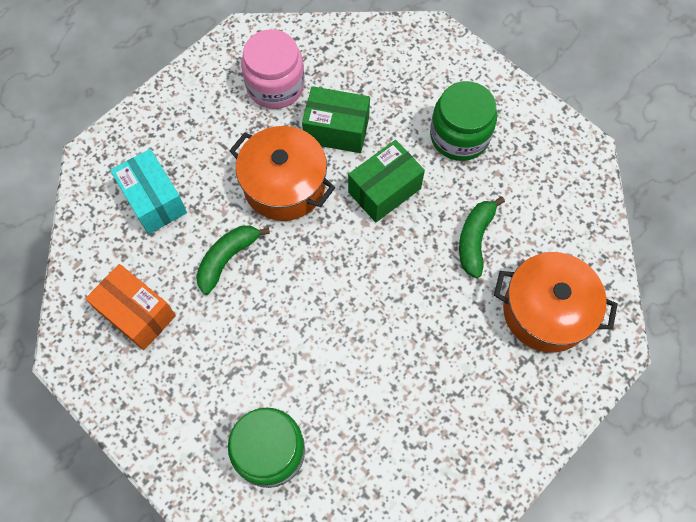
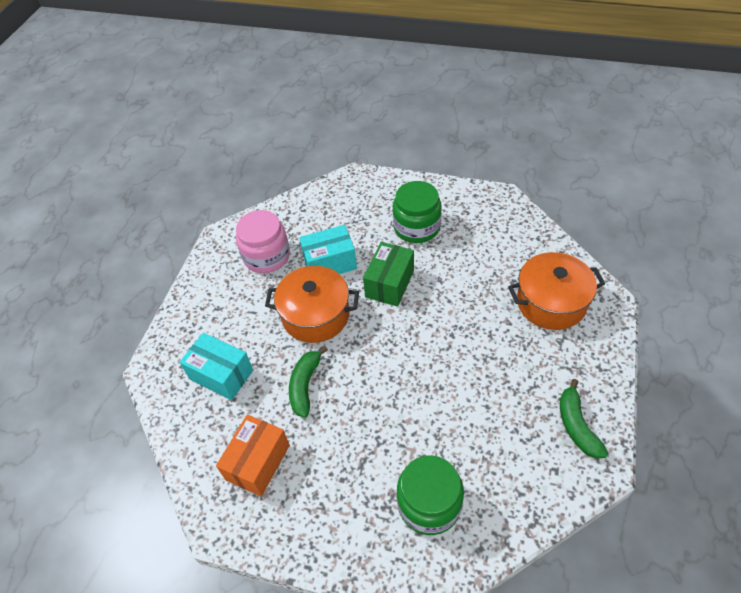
camera: 25 degrees left, 15 degrees down
(137, 314) = (258, 462): orange box -> orange box turned 75 degrees counterclockwise
(336, 130) = (330, 263): green box -> turquoise box
(475, 239) = (472, 283): green banana -> green banana (577, 425)

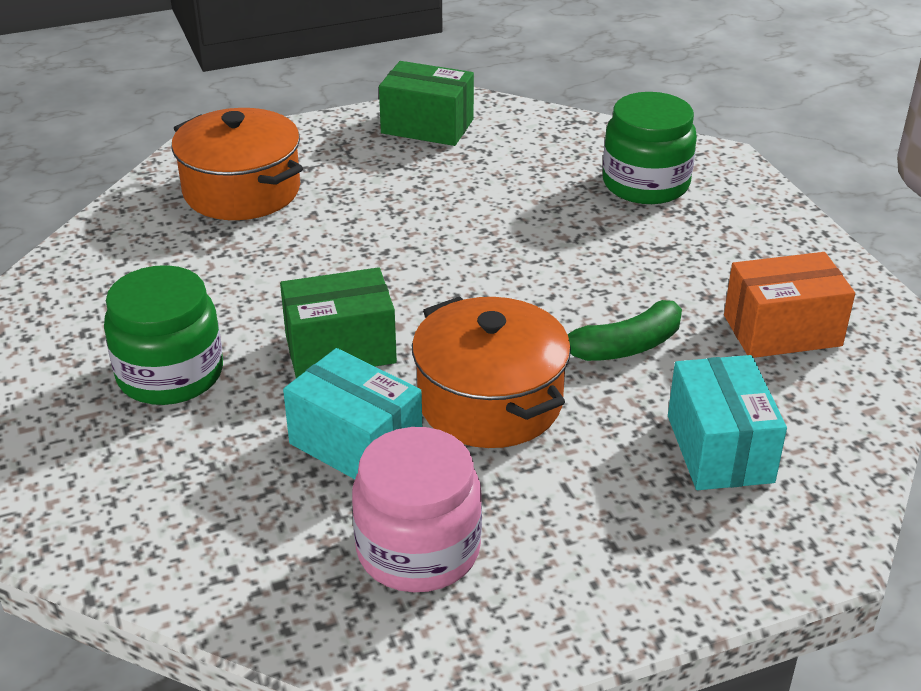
camera: 130 degrees left, 15 degrees down
(577, 425) = (427, 126): green banana -> green box

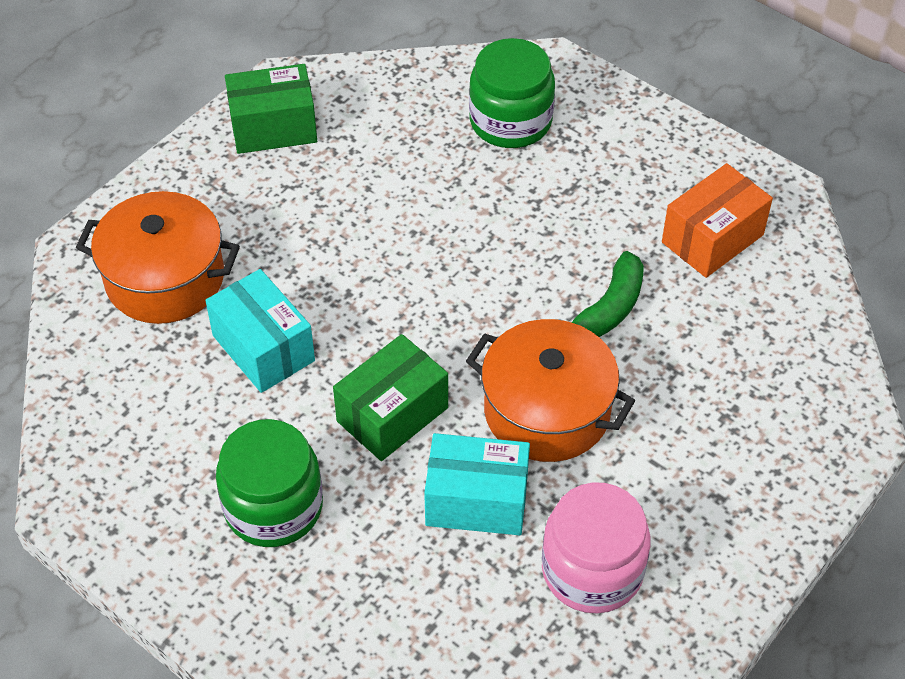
camera: 30 degrees left, 15 degrees up
(719, 449) = (737, 375): turquoise box -> turquoise box (263, 348)

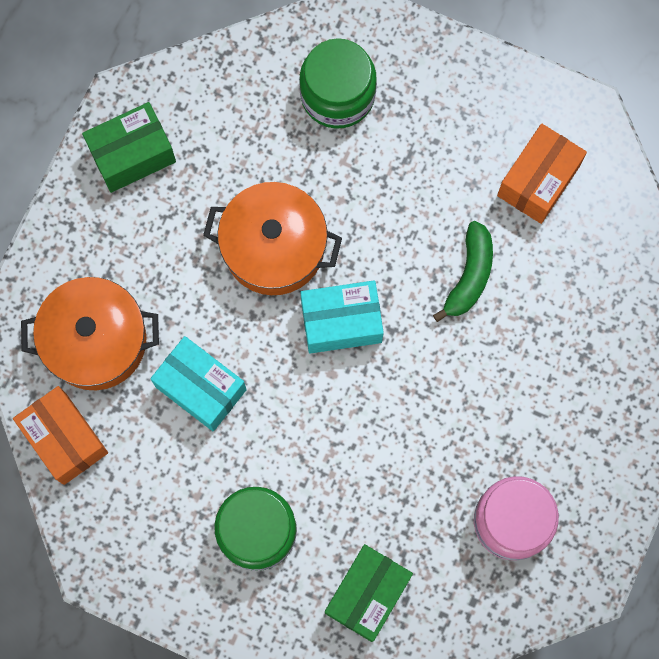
camera: 15 degrees left, 25 degrees up
(90, 362) = (65, 439): none -> orange box
(392, 414) = (323, 423): green box -> green box (367, 594)
(476, 501) = (410, 484): turquoise box -> turquoise box (341, 322)
(547, 411) = (443, 388): orange pot -> orange pot (274, 247)

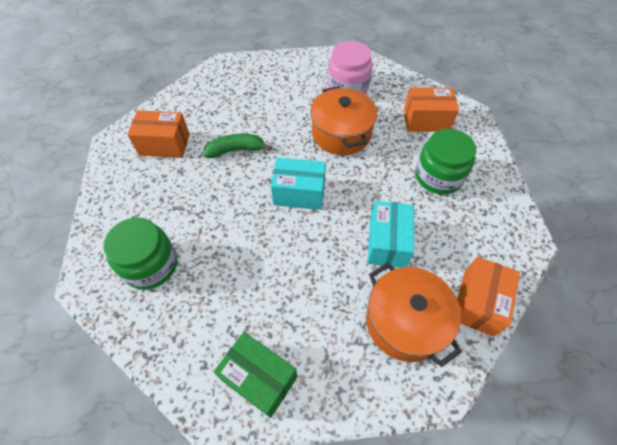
camera: 120 degrees left, 20 degrees down
(274, 247) = (275, 249): orange pot -> orange pot (341, 134)
(341, 322) = (299, 193): turquoise box -> turquoise box turned 45 degrees counterclockwise
(367, 594) = (426, 120): green box -> orange box

